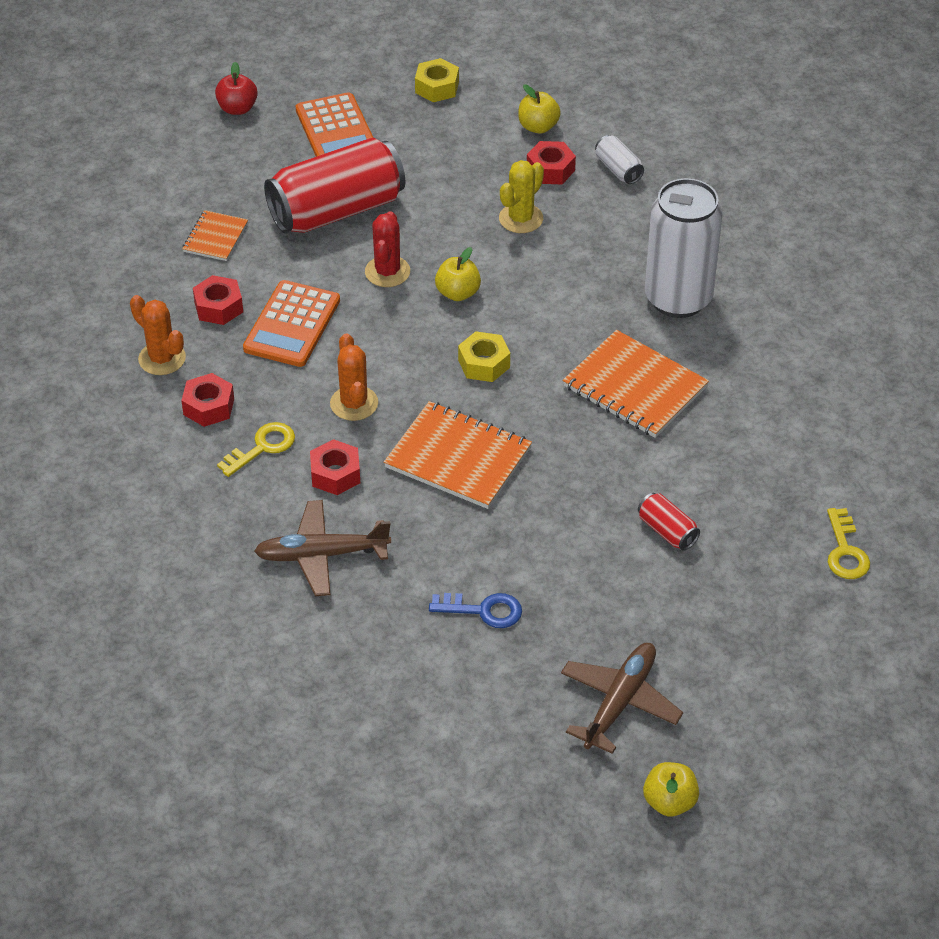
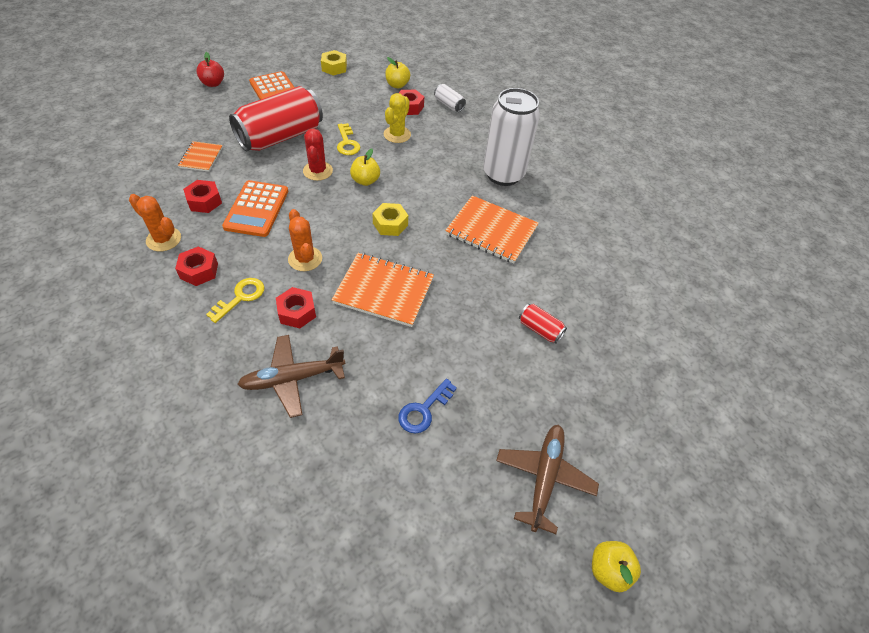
camera: 15 degrees left, 5 degrees up
(483, 610) = (423, 410): blue key -> blue key turned 135 degrees clockwise
(845, 551) = (661, 330): yellow key -> yellow key (347, 143)

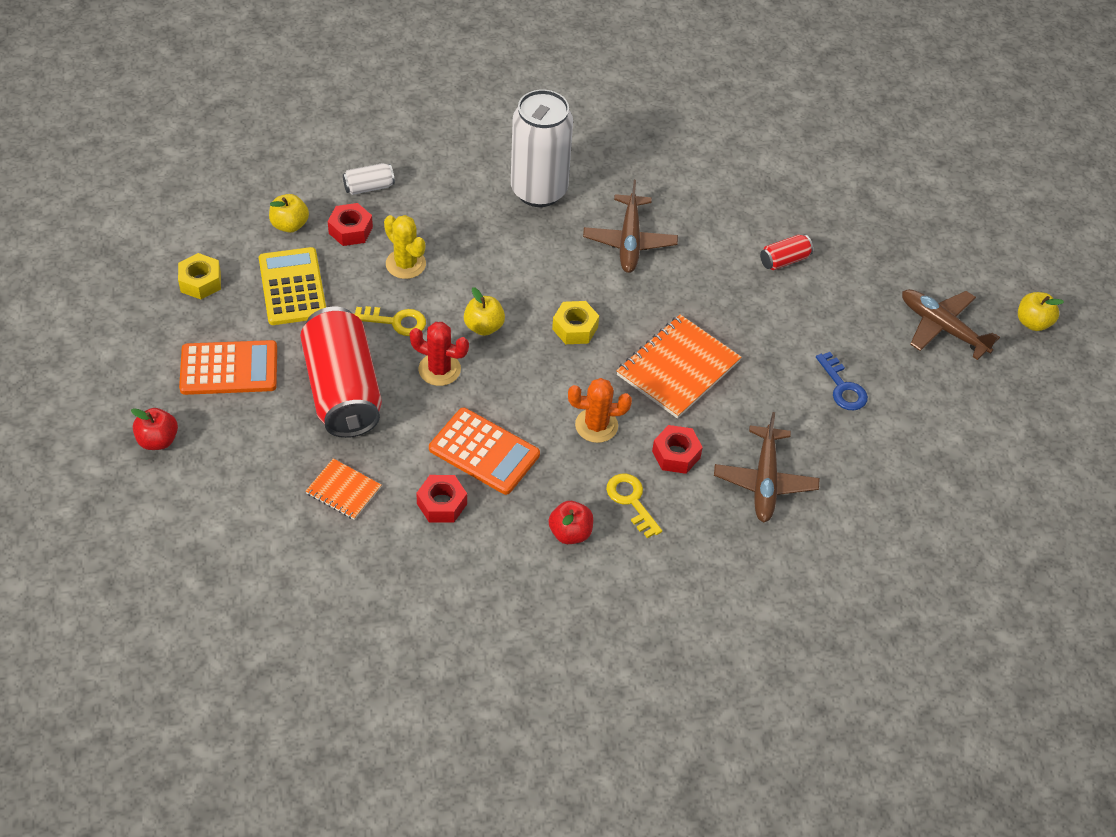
camera: 65 degrees left, 0 degrees up
(163, 239) = (496, 560): orange cactus -> none
(199, 271) = (570, 533): red nut -> red apple
(350, 98) = (292, 287): none -> yellow calculator
(491, 231) = (629, 241): orange notebook -> brown plane

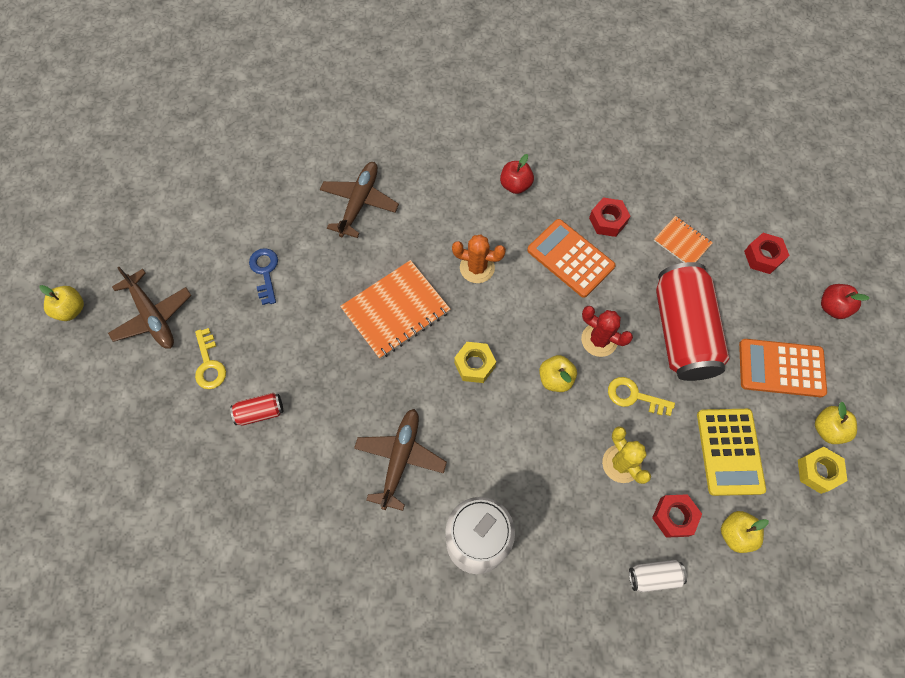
camera: 165 degrees left, 15 degrees up
(184, 319) = (827, 429): none -> yellow apple
(631, 501) = (464, 202): yellow key -> yellow key (209, 364)
(676, 454) = (420, 234): red nut -> red nut (763, 257)

